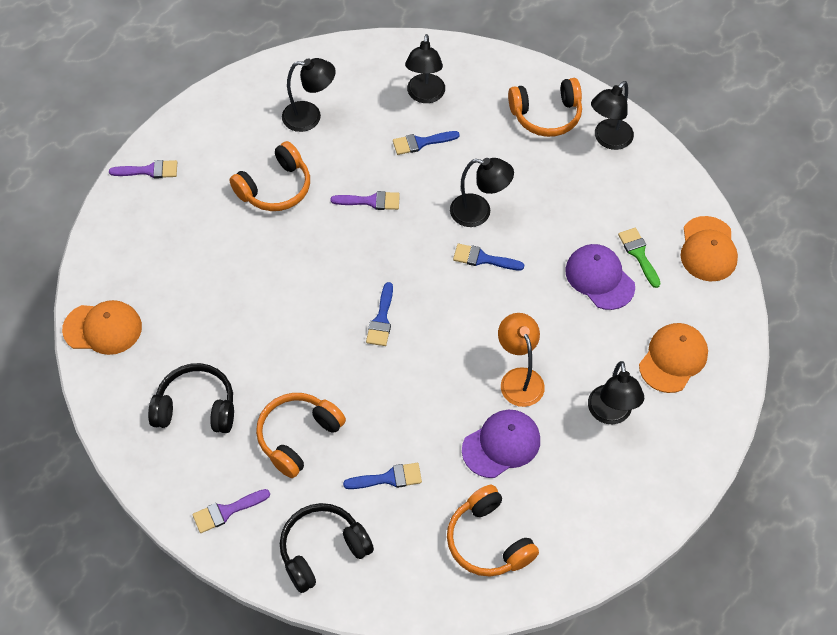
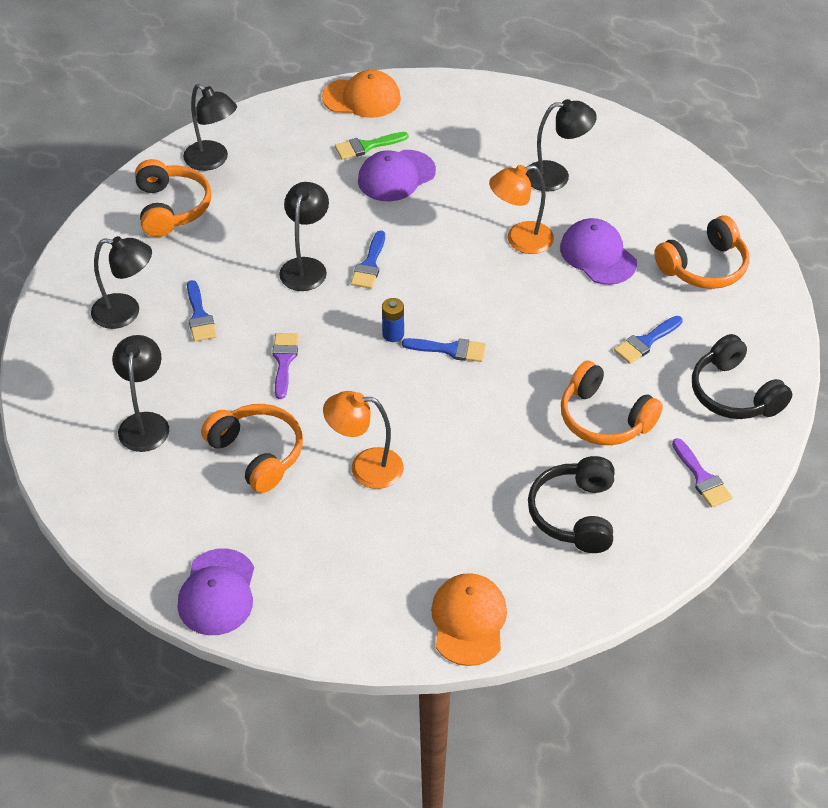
camera: 90 degrees left, 10 degrees down
(149, 170) = (217, 592): purple brush -> purple cap
(256, 259) = (365, 467): none -> orange lamp
(388, 478) = (645, 342): blue brush -> blue brush turned 120 degrees counterclockwise
(400, 277) = (393, 334): none -> blue battery
(673, 359) = (491, 130): orange cap -> none

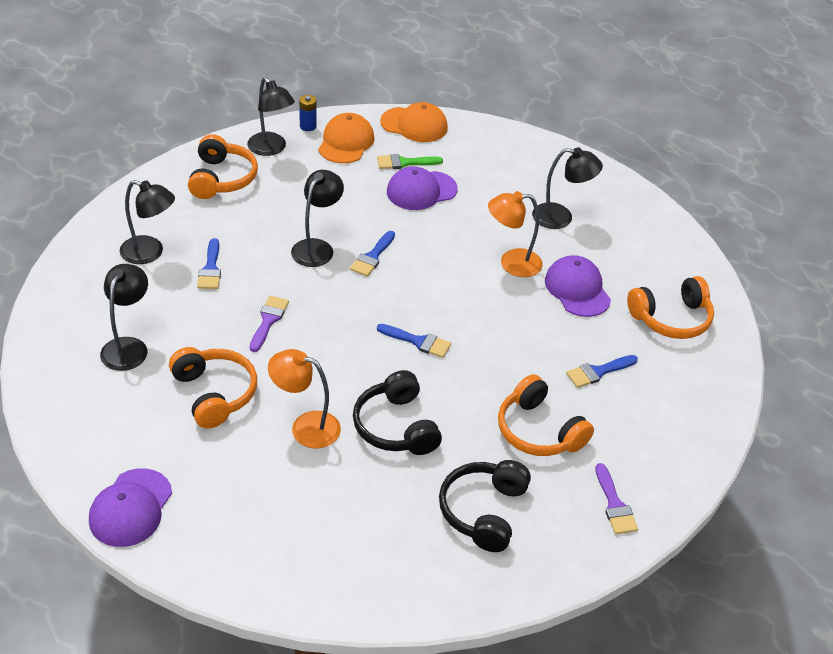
camera: 10 degrees right, 5 degrees down
(393, 334) = (372, 318): blue battery -> blue battery (308, 126)
(468, 621) = (350, 588): orange cap -> orange cap (346, 142)
(734, 393) = (667, 435): black headphones -> black headphones (396, 426)

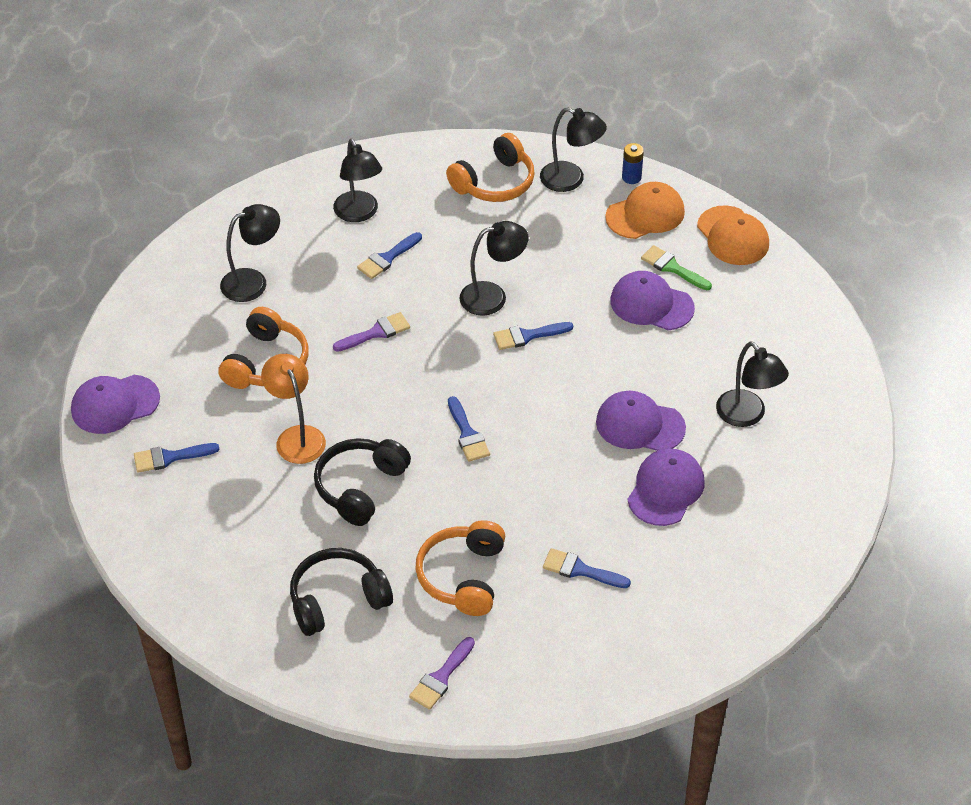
camera: 50 degrees right, 5 degrees up
(229, 512) = (170, 457): none -> blue brush
(271, 149) = (571, 180): black lamp -> black lamp turned 75 degrees counterclockwise
(511, 263) = (640, 425): orange lamp -> purple cap
(671, 318) = (715, 577): orange headphones -> none

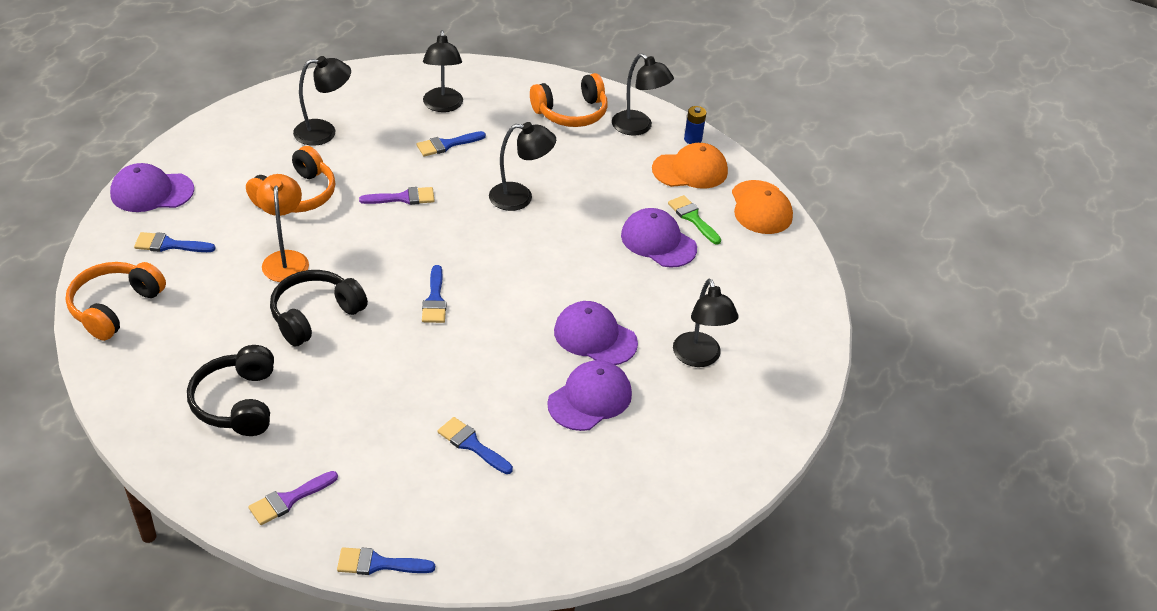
camera: 15 degrees right, 5 degrees down
(337, 600) = (237, 402): black headphones -> black headphones turned 90 degrees counterclockwise
(463, 576) = (361, 417): orange headphones -> orange headphones (115, 307)
(527, 336) = (533, 236): blue brush -> blue brush (378, 564)

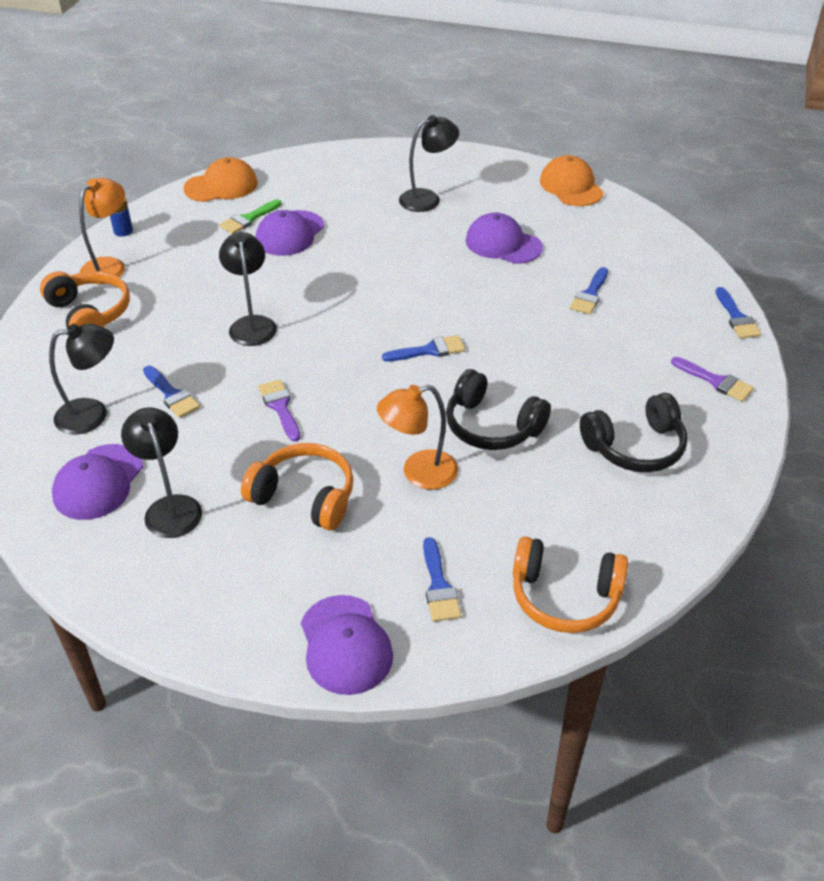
camera: 100 degrees left, 0 degrees up
(595, 337) = (430, 251): purple cap -> purple cap (98, 482)
(638, 127) = (109, 266): black lamp -> orange lamp
(690, 170) = (175, 227): orange cap -> orange cap (571, 186)

